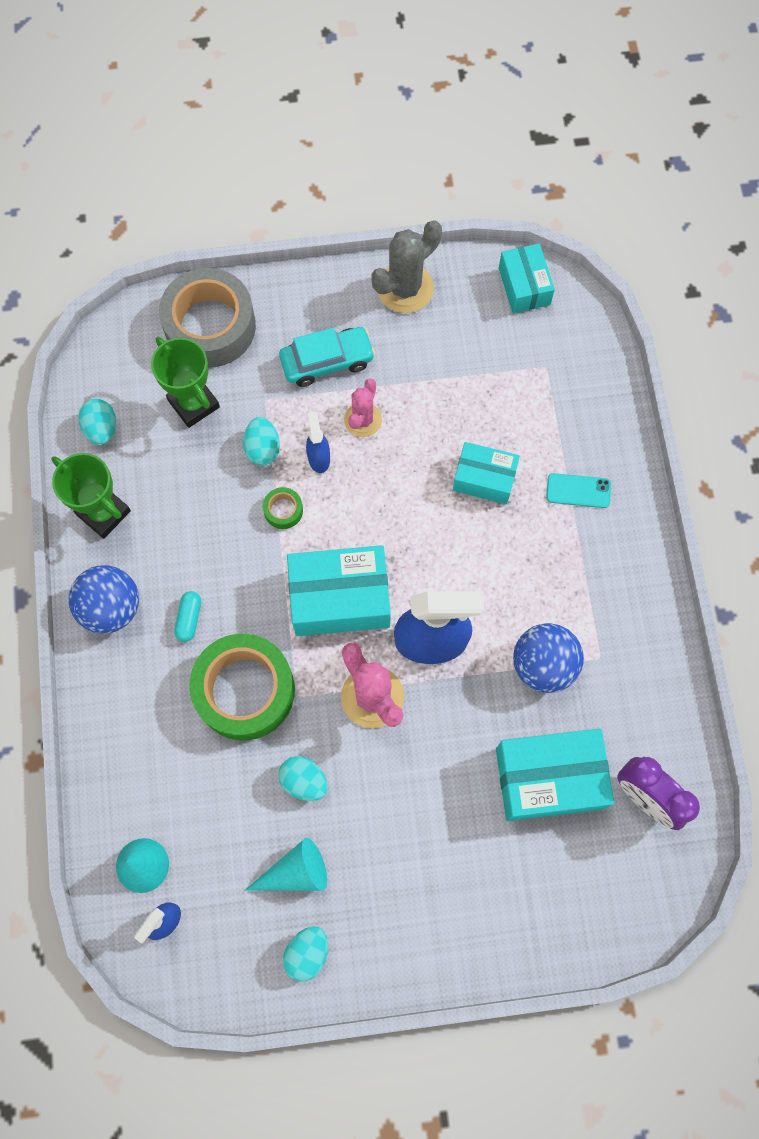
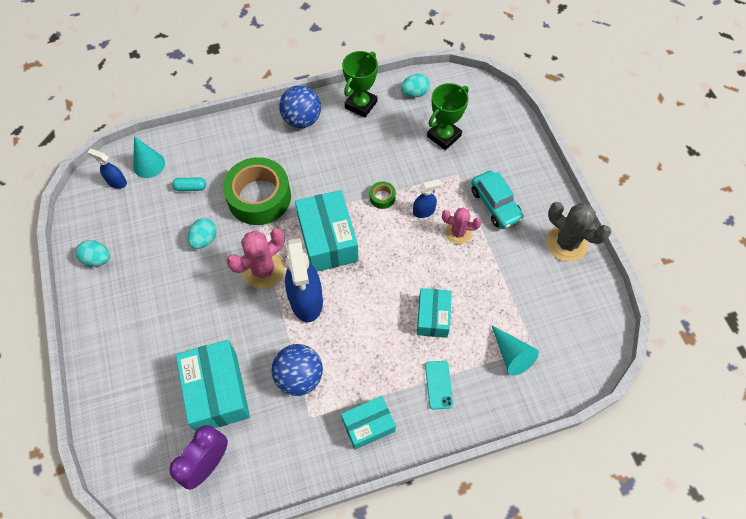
camera: 80 degrees right, 10 degrees down
(189, 618) = (301, 160): turquoise capsule -> turquoise capsule (190, 187)
(210, 326) = (500, 135): grey tape -> none
(263, 448) = (422, 179): turquoise egg -> none
(295, 872) = (147, 244): turquoise cone -> turquoise cone (511, 355)
(524, 286) = (596, 323): turquoise box -> turquoise box (368, 425)

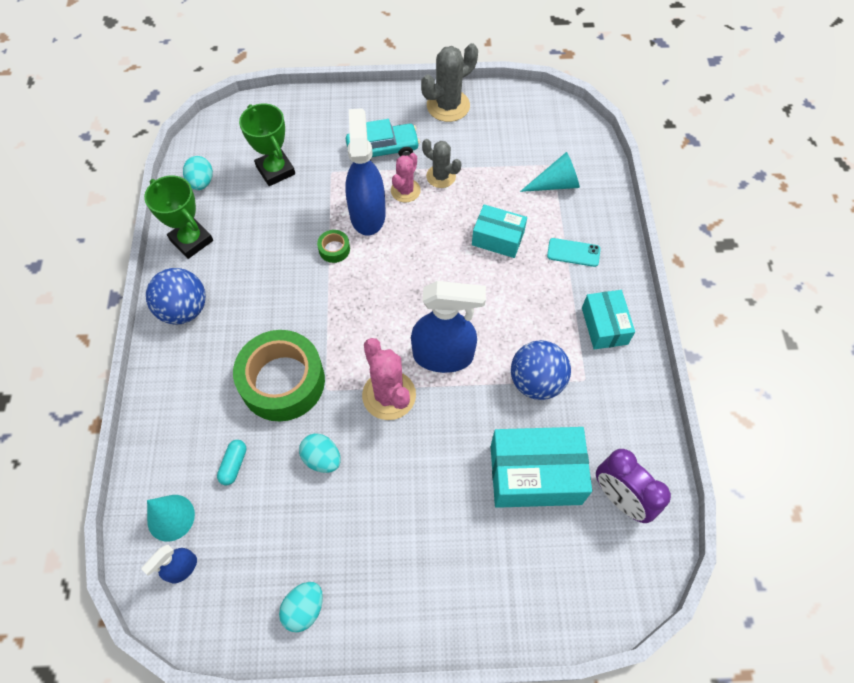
camera: 75 degrees left, 0 degrees up
(328, 240) = (371, 317): turquoise box -> none
(424, 211) = (367, 214): blue spray bottle -> blue spray bottle, size x2.04
(483, 256) = (441, 176): none -> grey cactus

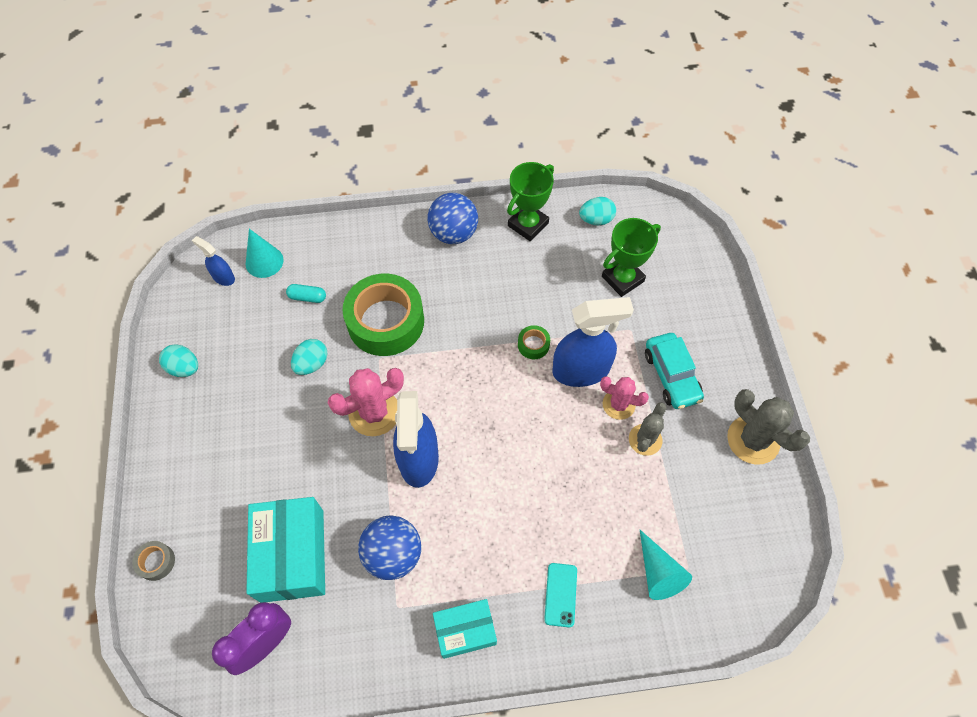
camera: 85 degrees right, 0 degrees up
(498, 238) = (568, 507): turquoise box -> none
(539, 619) = (156, 562): none -> grey tape

